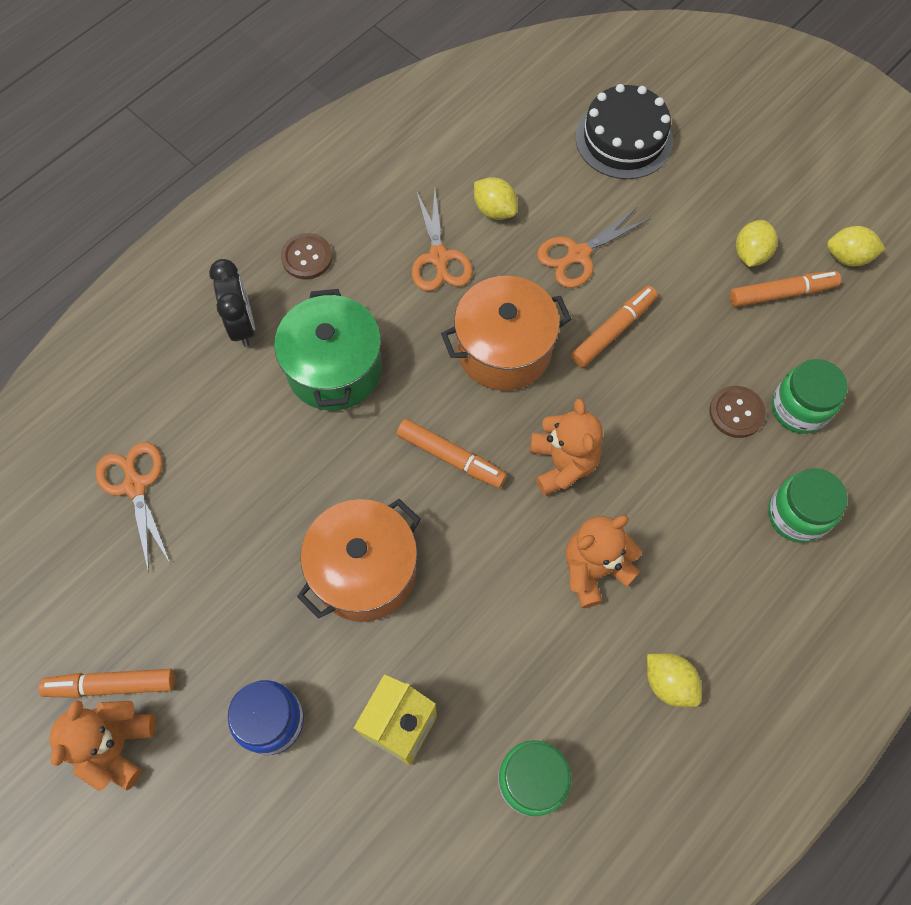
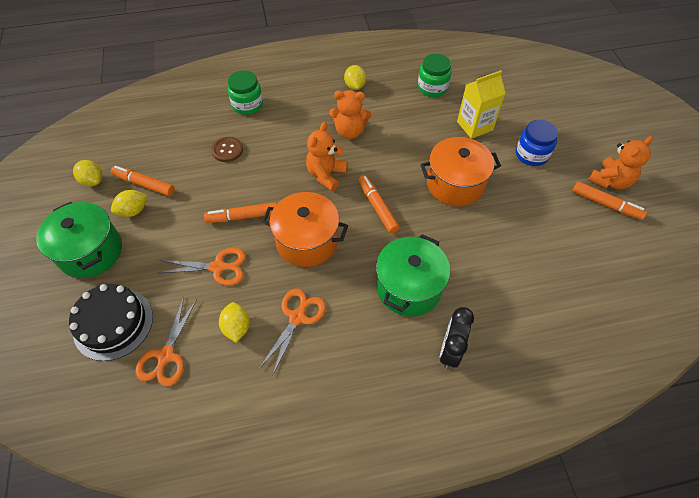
camera: 145 degrees left, 10 degrees down
(135, 485) = (561, 290): orange scissors -> orange scissors (166, 356)
(307, 257) = (379, 373): brown button -> none
(737, 184) = (91, 251): none -> green pot
(799, 408) = (199, 136): green jar -> none

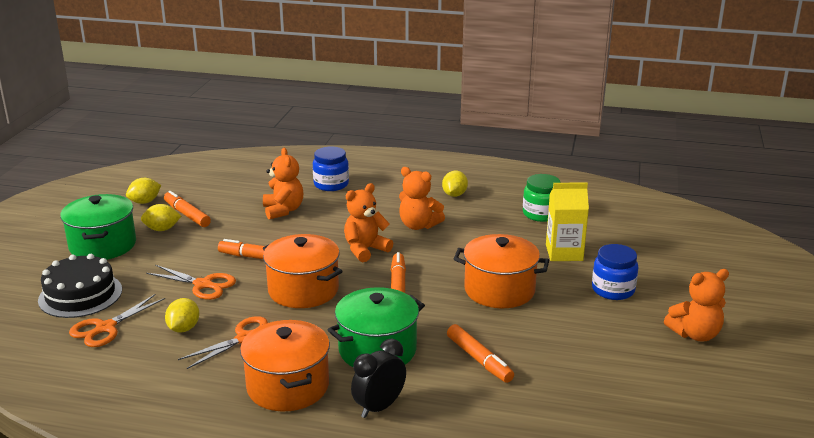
camera: 25 degrees right, 30 degrees down
(93, 181) = (145, 202): yellow lemon -> yellow lemon turned 75 degrees clockwise
(227, 150) = (283, 210): brown button -> orange teddy bear
(247, 105) = (331, 184): green jar -> blue jar
(367, 358) = (288, 386): none -> orange pot
(605, 204) = (671, 351): orange marker -> orange marker (479, 360)

